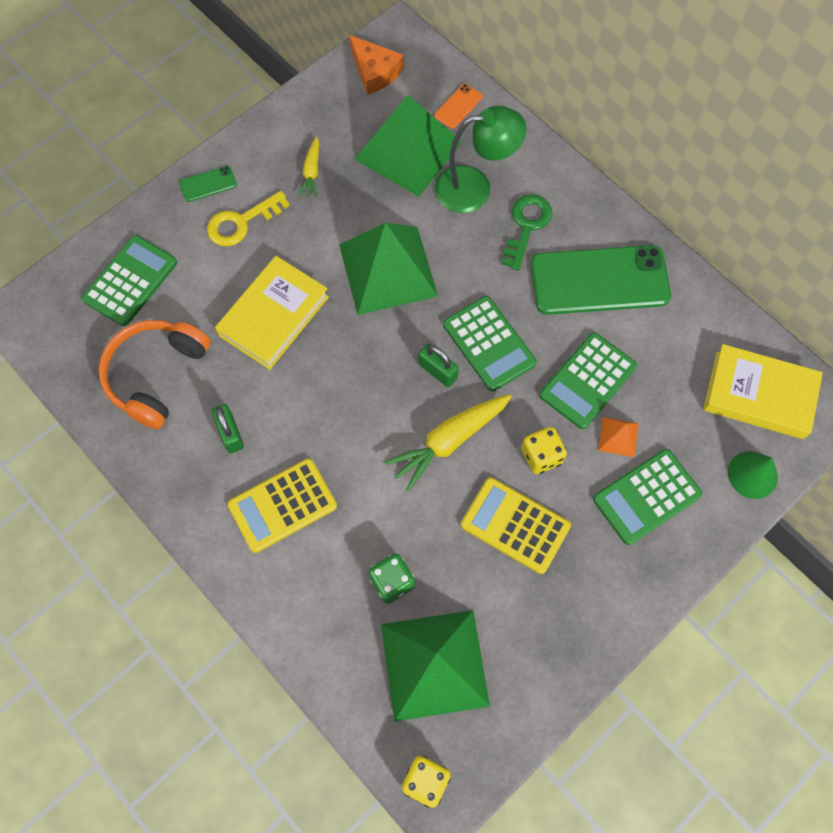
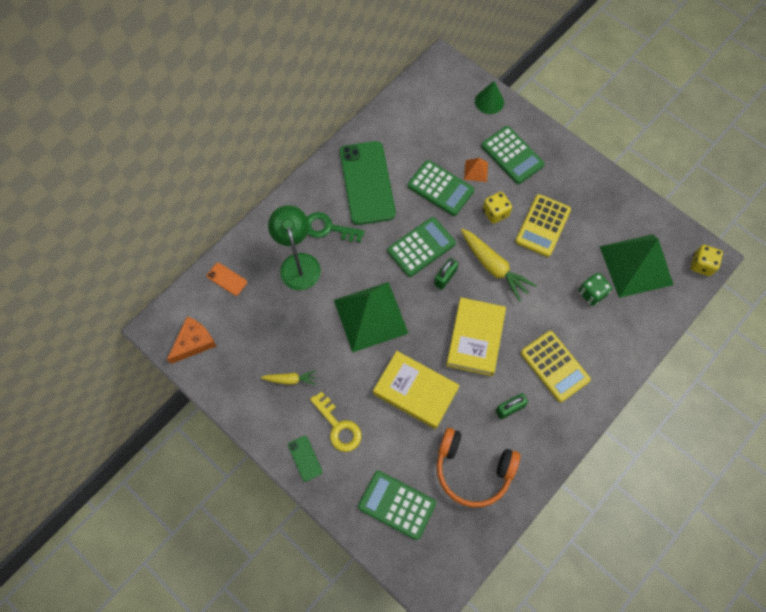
camera: 95 degrees left, 0 degrees up
(408, 150) = (267, 311): green pyramid -> none
(759, 395) = (438, 96): yellow book -> yellow book (475, 338)

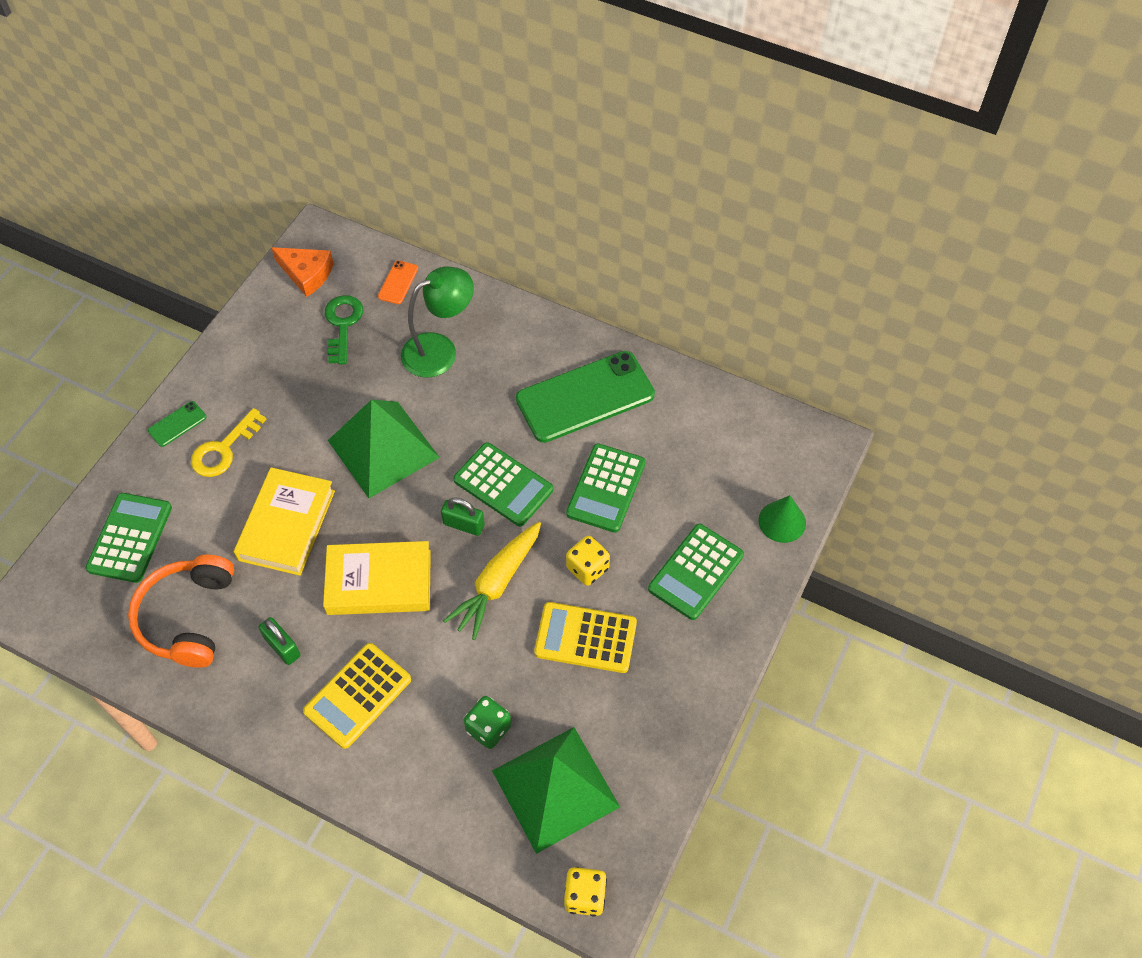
camera: 75 degrees right, 10 degrees down
(290, 379) = (277, 383): yellow carrot -> none
(328, 228) = (500, 370): green key -> green key (343, 324)
(476, 170) = (651, 528): orange pyramid -> none

